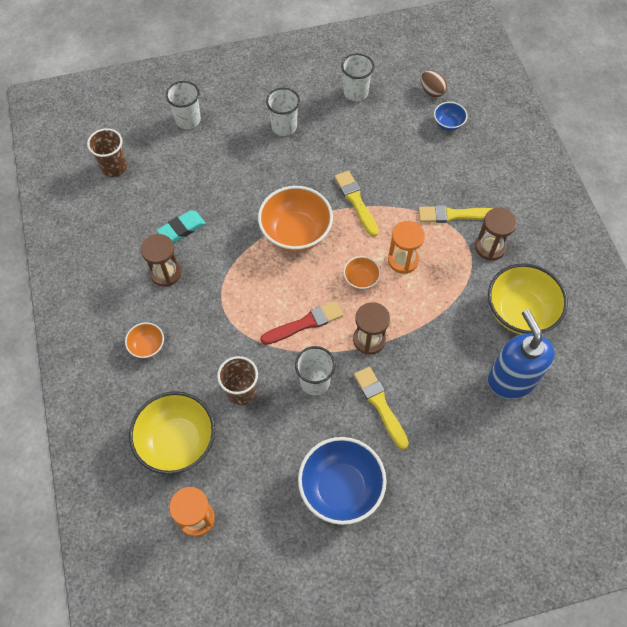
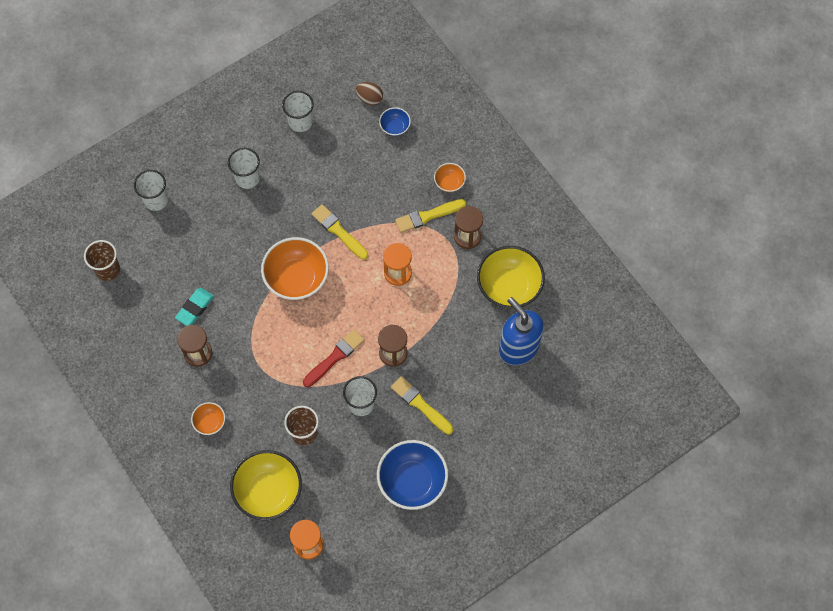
camera: 20 degrees left, 5 degrees up
(361, 279) = (368, 302): orange bowl -> orange bowl (449, 182)

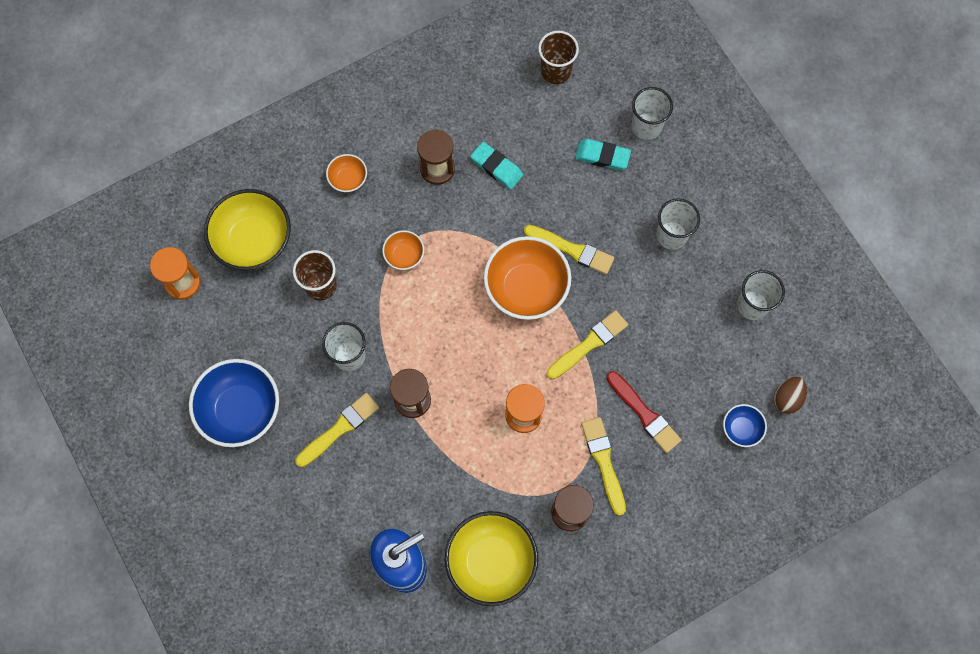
camera: 95 degrees right, 5 degrees up
(183, 230) = (602, 156): none -> turquoise eraser
(263, 248) = (572, 250): none -> yellow brush
(335, 357) = (415, 328): red brush -> red brush (644, 414)
(449, 182) = (652, 496): orange bowl -> orange bowl (404, 255)

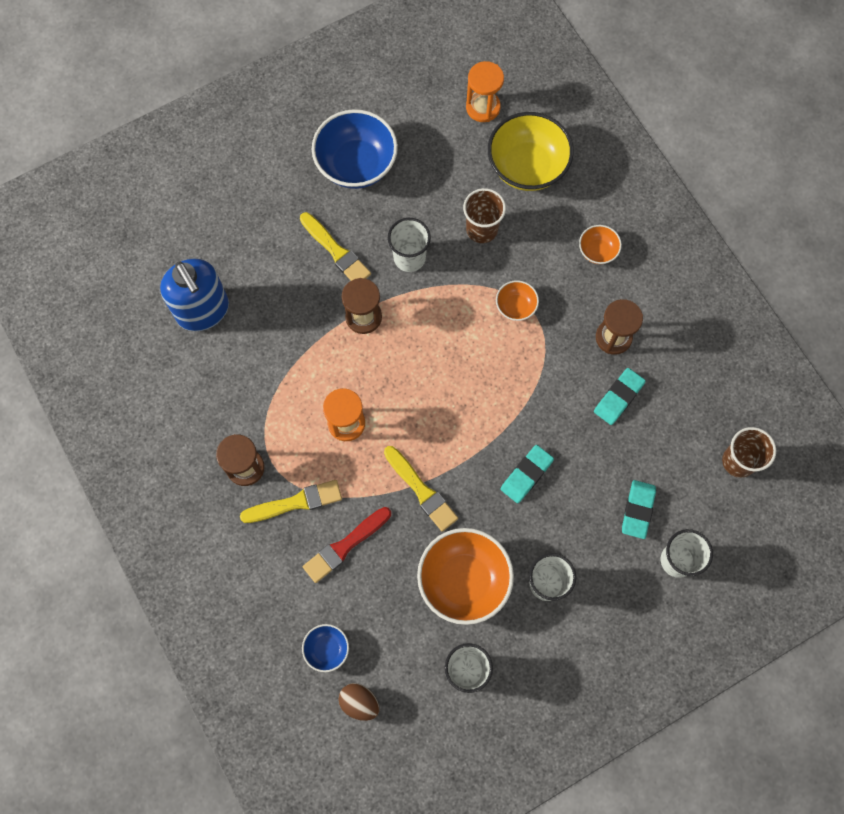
camera: 90 degrees right, 0 degrees up
(491, 561) = (201, 392): yellow bowl -> none
(526, 288) = (482, 427): orange bowl -> orange bowl (464, 580)
(572, 250) = (526, 475): yellow brush -> turquoise eraser

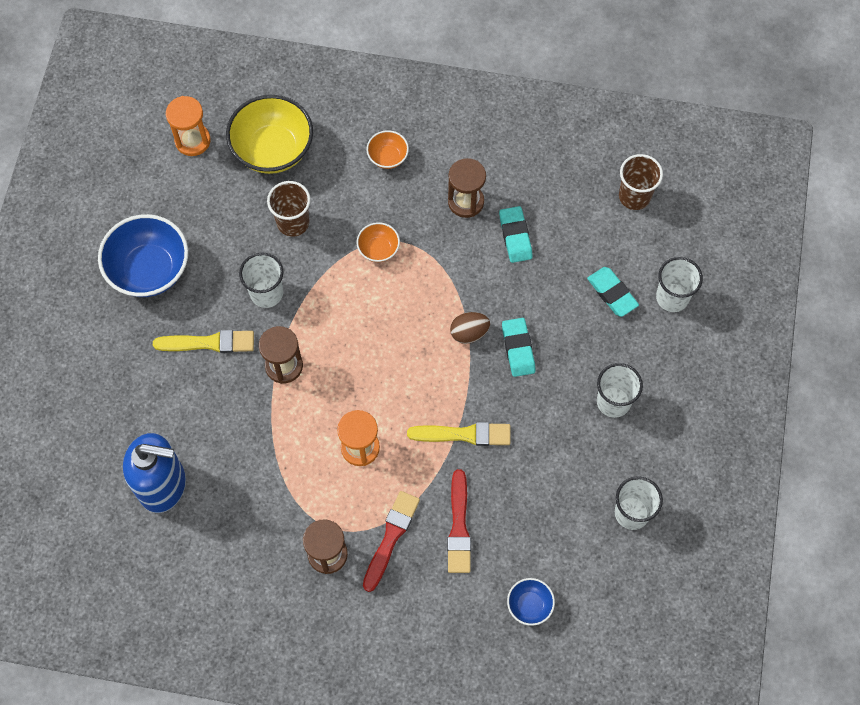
camera: 50 degrees left, 5 degrees down
(296, 502) = (391, 537): yellow brush -> red brush
(359, 702) = (592, 613): brown egg -> brown egg (469, 333)
(464, 580) = (561, 459): orange bowl -> none

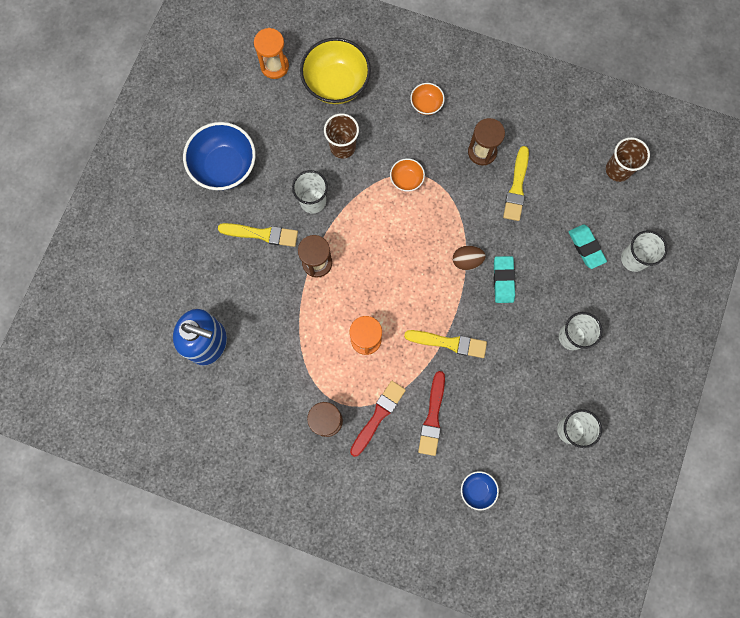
camera: 10 degrees right, 10 degrees up
(515, 236) = (516, 187): turquoise eraser -> yellow brush

